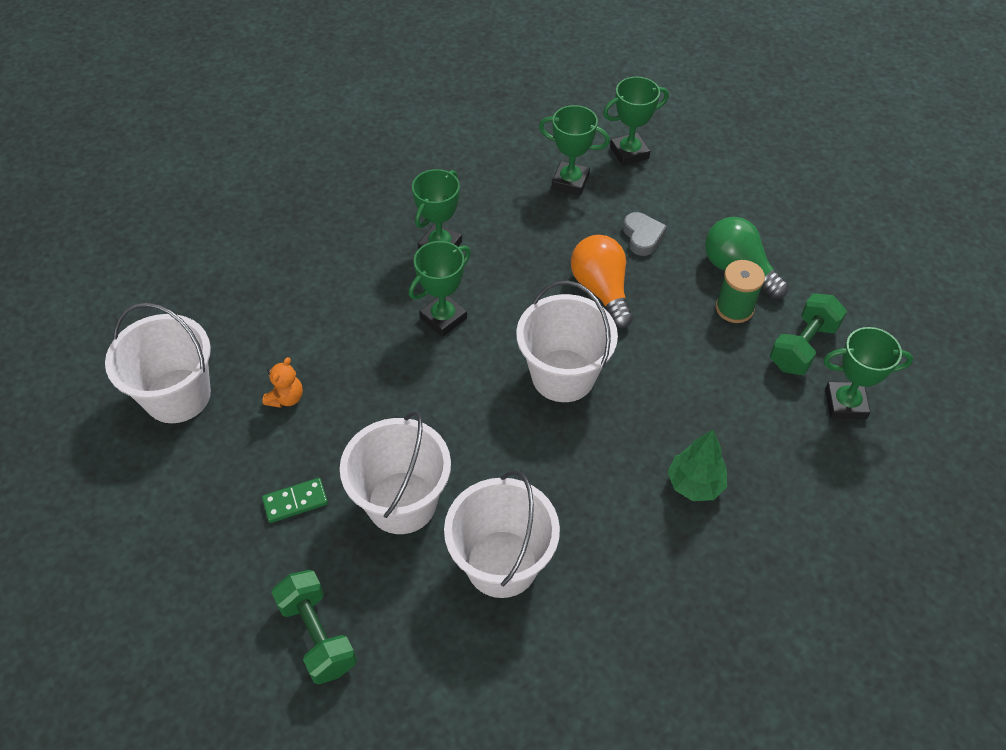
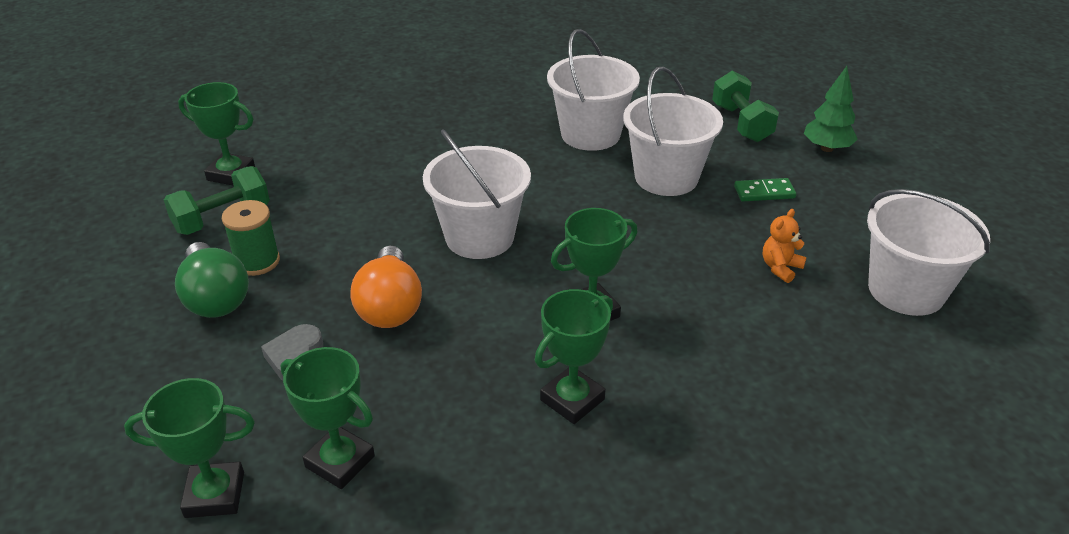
camera: 165 degrees left, 15 degrees down
(694, 484) = (408, 149): green tree -> green tree (827, 148)

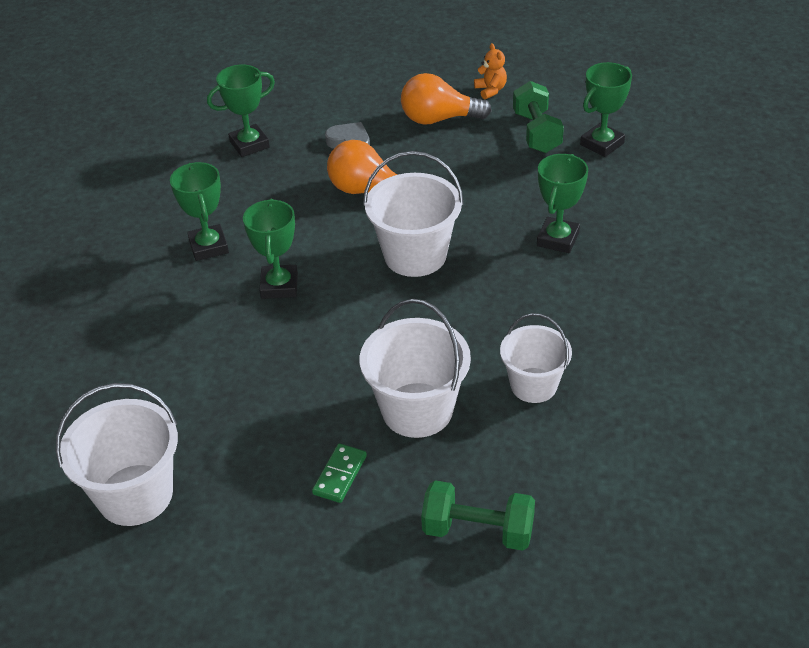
camera: 120 degrees right, 5 degrees up
(215, 298) = (439, 119): green light bulb -> orange light bulb
(215, 494) = (267, 101): green trophy -> green trophy (558, 239)
(257, 261) = (467, 141): green spool -> none
(590, 134) = (533, 385): white bucket -> white bucket, size x0.66
(780, 268) = (232, 423): orange teddy bear -> orange teddy bear (491, 90)
(827, 148) = (376, 584): green tree -> none

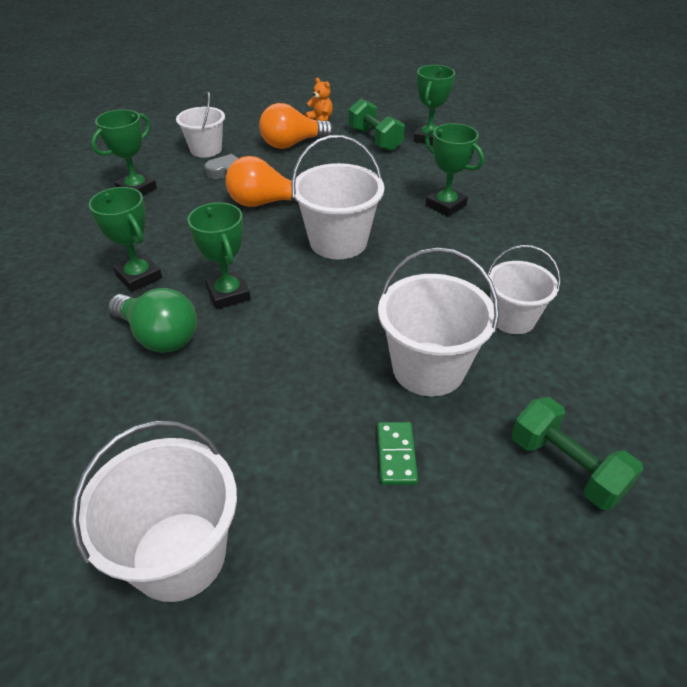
camera: 25 degrees left, 0 degrees up
(200, 312) = (159, 336): none -> green light bulb
(342, 107) = (206, 150): none -> white bucket
(478, 531) = (566, 467): green dumbbell -> green dumbbell turned 60 degrees clockwise
(558, 239) = (445, 205): green trophy -> green trophy turned 45 degrees counterclockwise

